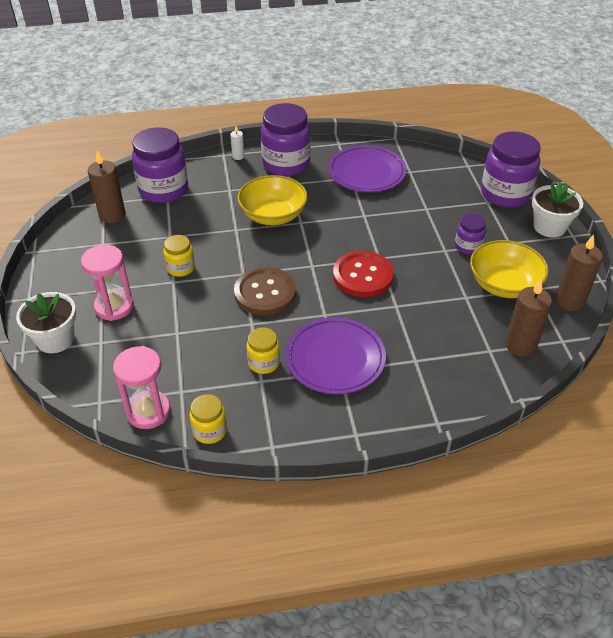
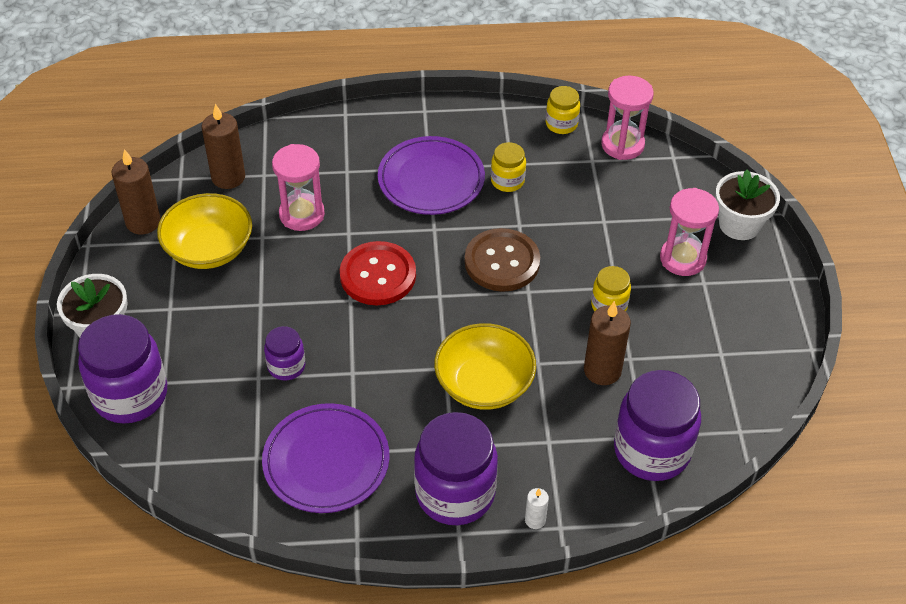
camera: 175 degrees left, 5 degrees up
(112, 215) = (720, 405): brown candle -> brown candle (602, 370)
(441, 317) = (302, 214): none -> pink hourglass
(468, 246) = (227, 307): purple jar -> purple jar (286, 366)

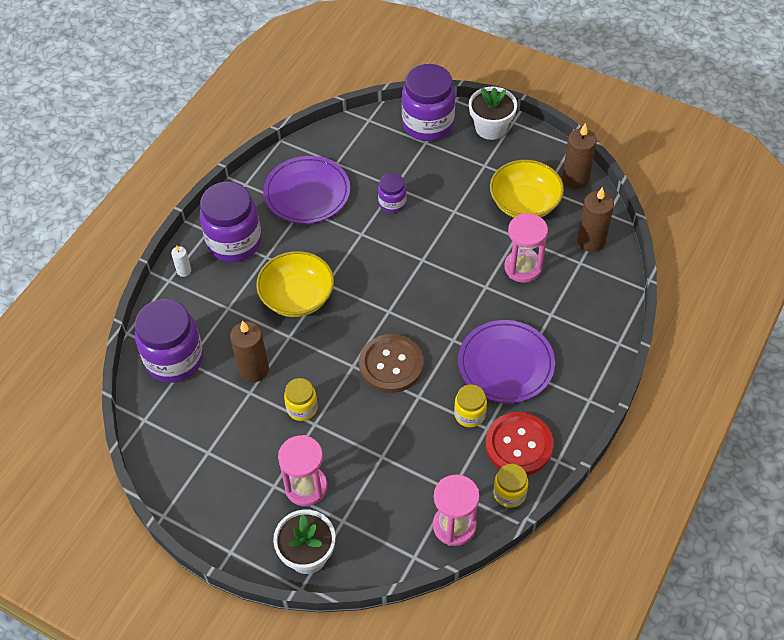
camera: 125 degrees right, 5 degrees up
(378, 275) = (433, 285): red button -> red button (519, 445)

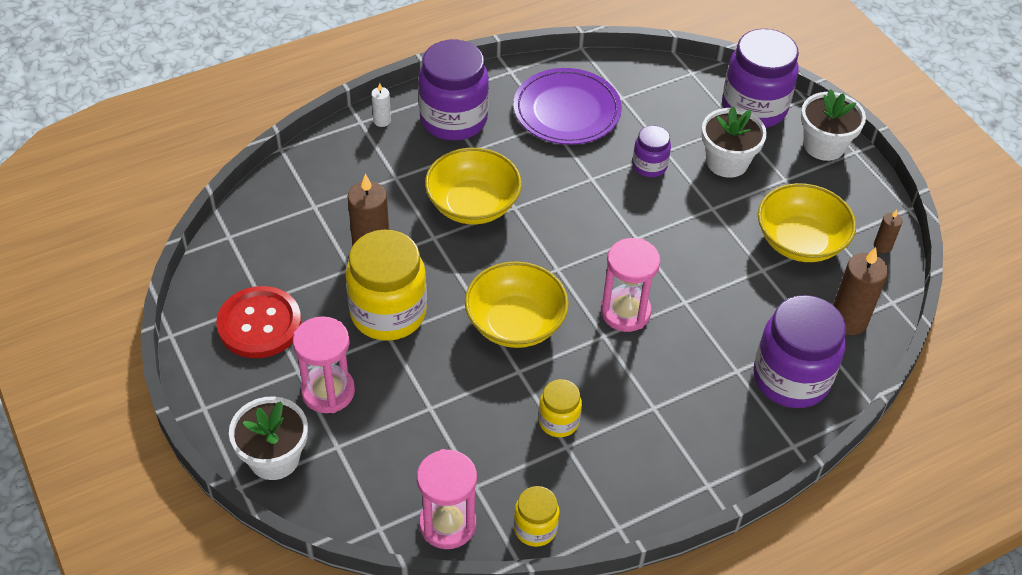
camera: 30 degrees right, 5 degrees down
(174, 359) = (304, 197): purple jar -> purple jar (791, 378)
(302, 408) = (388, 313): yellow jar -> yellow jar, size x1.95
(391, 365) = (515, 323): brown button -> yellow bowl
(439, 173) = (727, 162): none -> white flower pot
(506, 364) = (642, 393): purple plate -> none
(519, 445) = (587, 485): red button -> red button (259, 324)
(523, 267) = (744, 305): pink hourglass -> pink hourglass (625, 312)
(575, 179) = (882, 246): brown candle -> brown candle, size x0.51

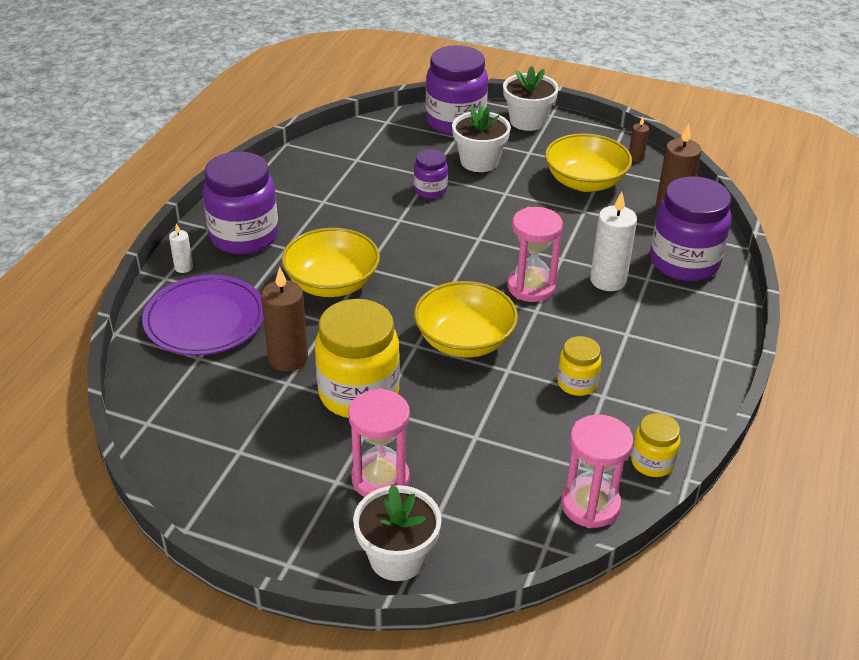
camera: 40 degrees left, 10 degrees down
(259, 324) = (258, 469): red button -> none
(567, 110) = (326, 187): purple plate -> purple plate (205, 320)
(699, 349) = (608, 280): none -> white candle

